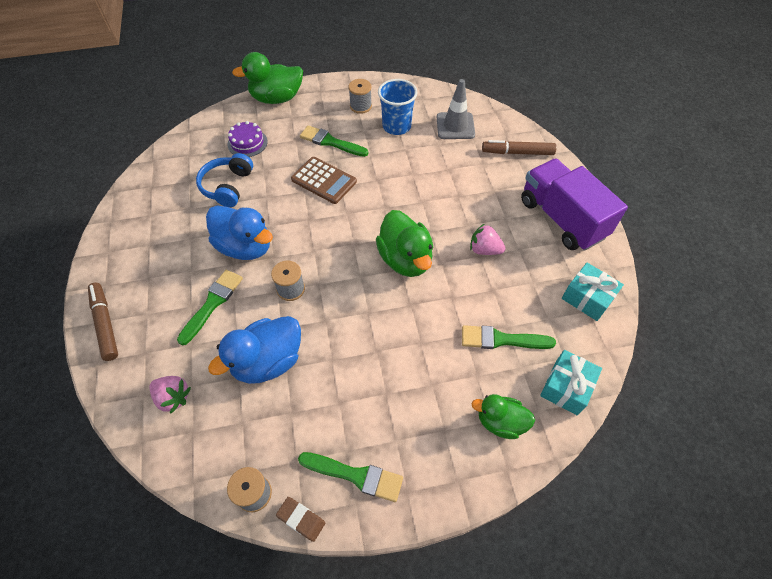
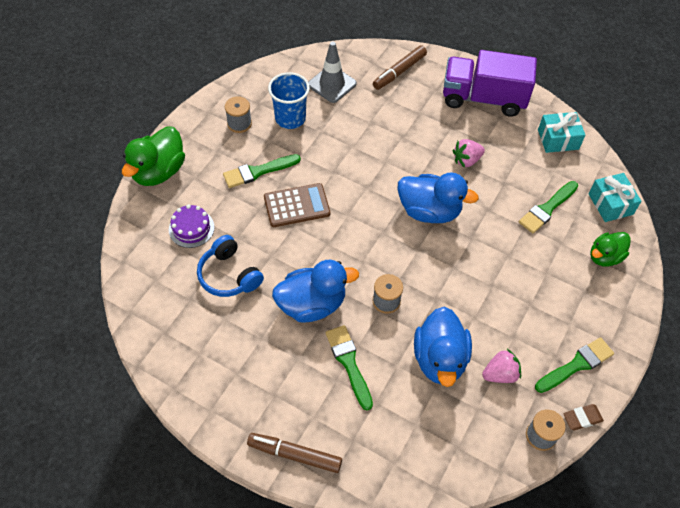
camera: 50 degrees left, 0 degrees up
(173, 397) = (415, 443): pink strawberry -> pink strawberry (500, 374)
(405, 259) = (429, 211): green duck -> blue duck

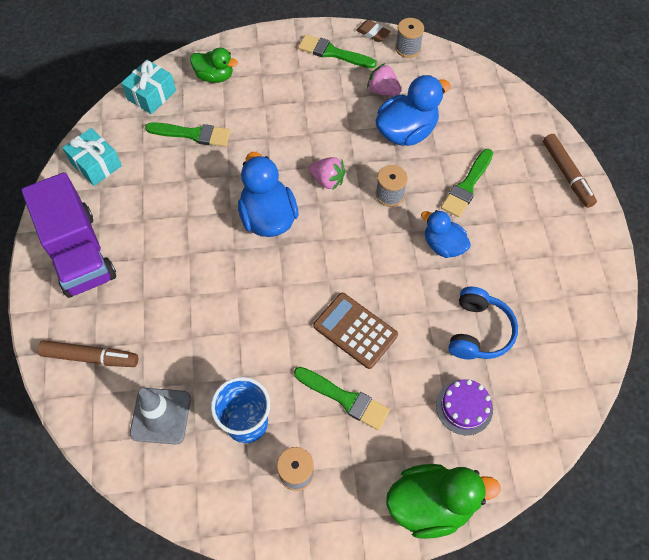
camera: 125 degrees left, 5 degrees up
(312, 304) = (443, 245): blue duck -> blue duck, size x0.63
(466, 160) = (180, 222): pink strawberry -> pink strawberry (327, 180)

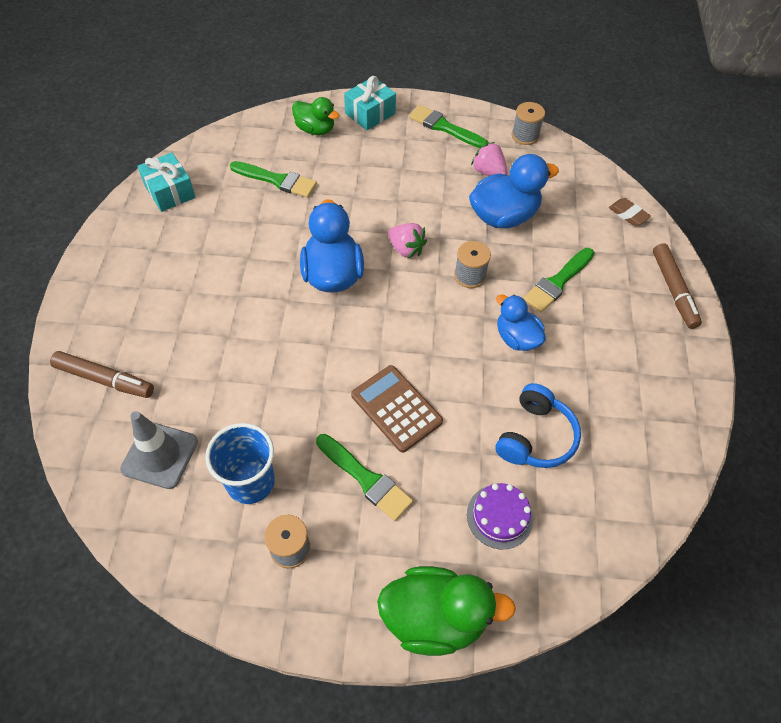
camera: 10 degrees right, 5 degrees down
(79, 253) = (126, 273): purple truck -> none
(151, 95) = (246, 136): turquoise gift -> turquoise gift (370, 113)
(373, 33) = (491, 115): brown eraser -> brown eraser (628, 214)

